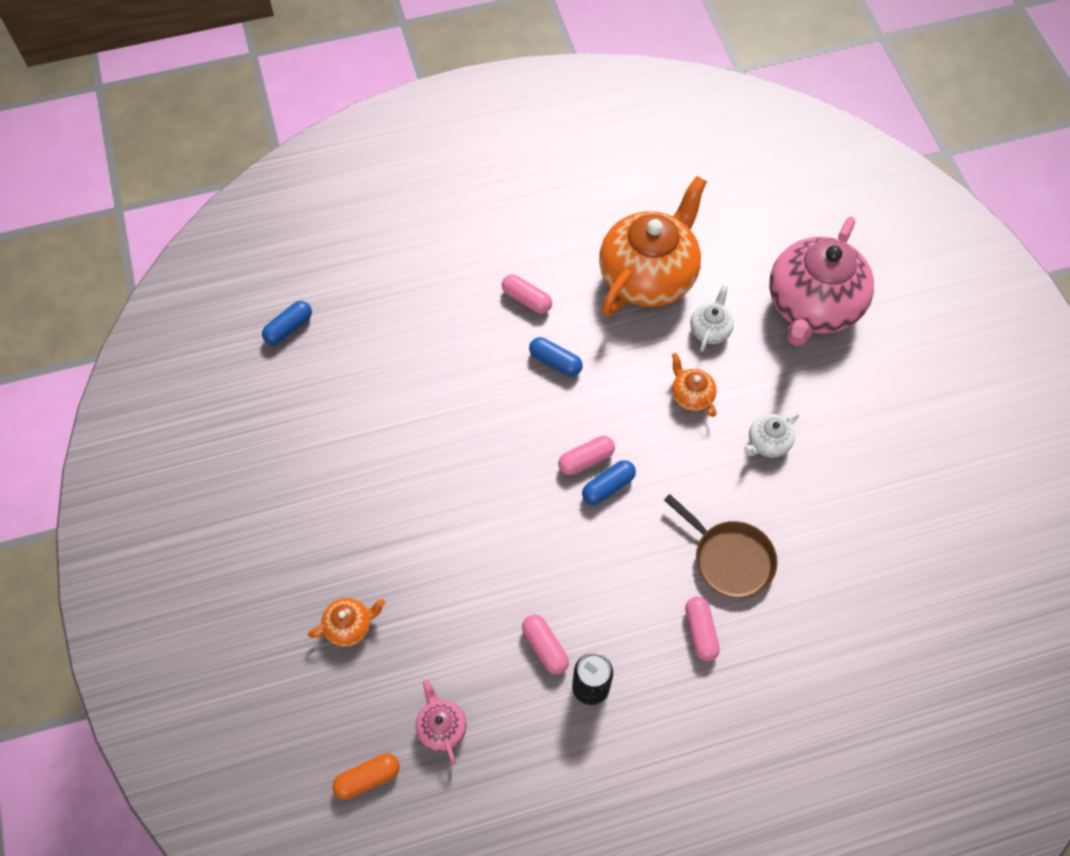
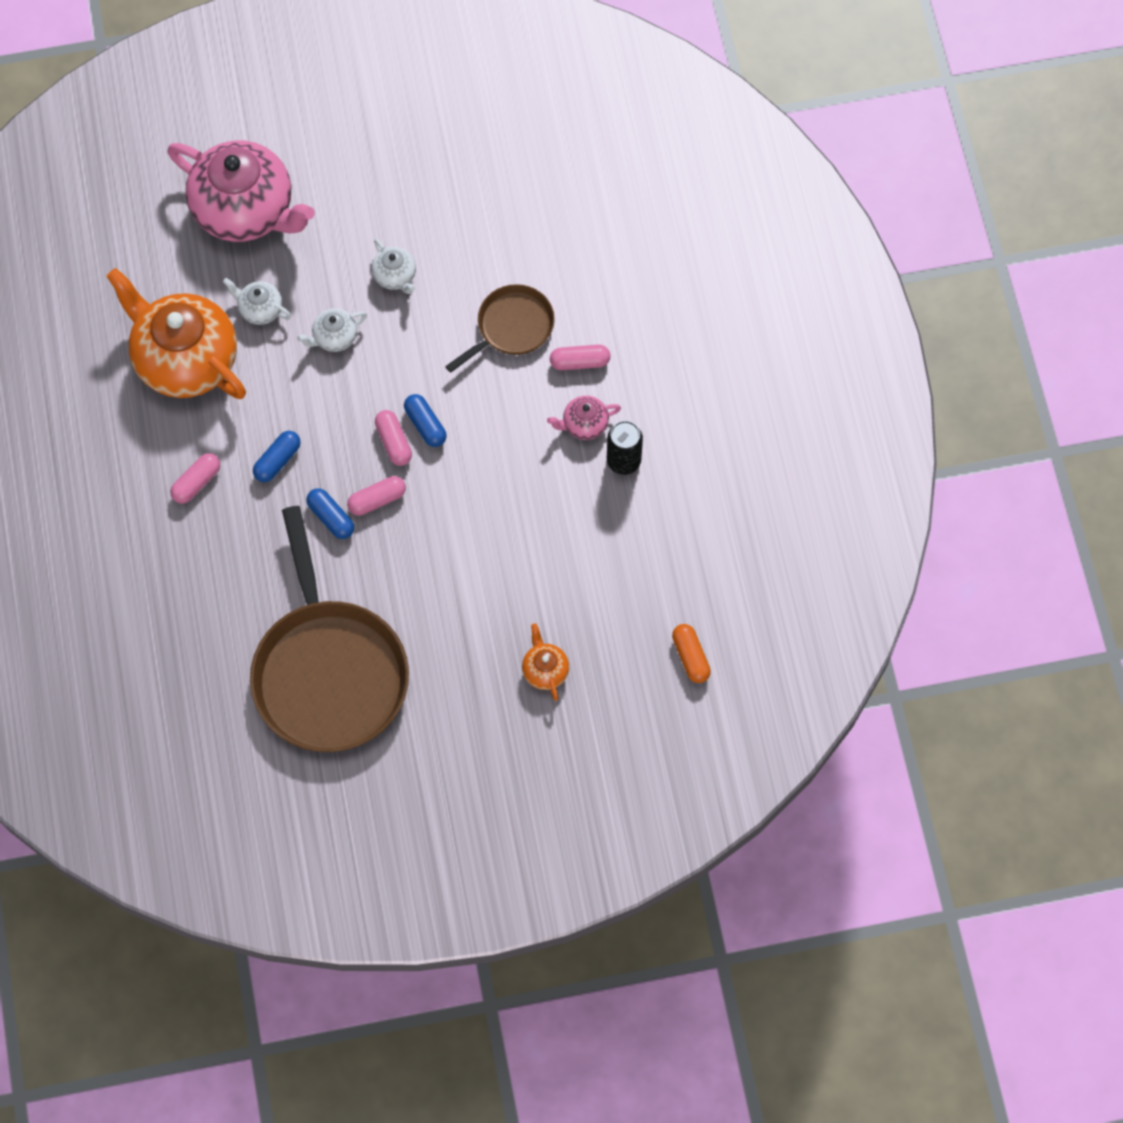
camera: 85 degrees left, 5 degrees up
(289, 328) = (197, 728): blue capsule -> blue capsule (331, 518)
(344, 427) = (328, 672): none -> brown pan
(441, 727) = (649, 591): pink teapot -> pink teapot (584, 424)
(545, 647) = (582, 496): pink capsule -> pink capsule (377, 500)
(691, 395) = (334, 337): orange teapot -> white teapot

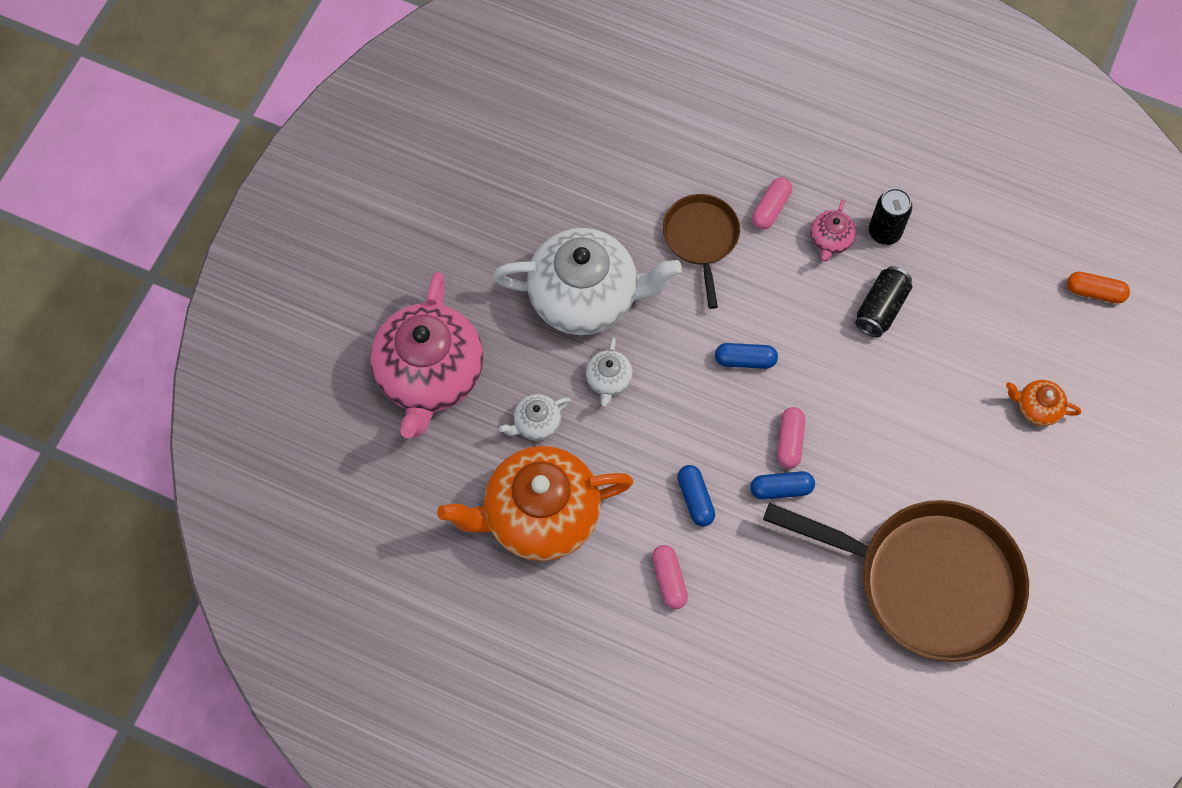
camera: 55 degrees left, 0 degrees up
(246, 210) = (430, 375): pink teapot -> pink teapot turned 120 degrees clockwise
(393, 442) = (744, 395): pink capsule -> none
(395, 276) = (586, 297): white teapot -> white teapot, size x2.37
(549, 499) = (881, 308): none -> black can

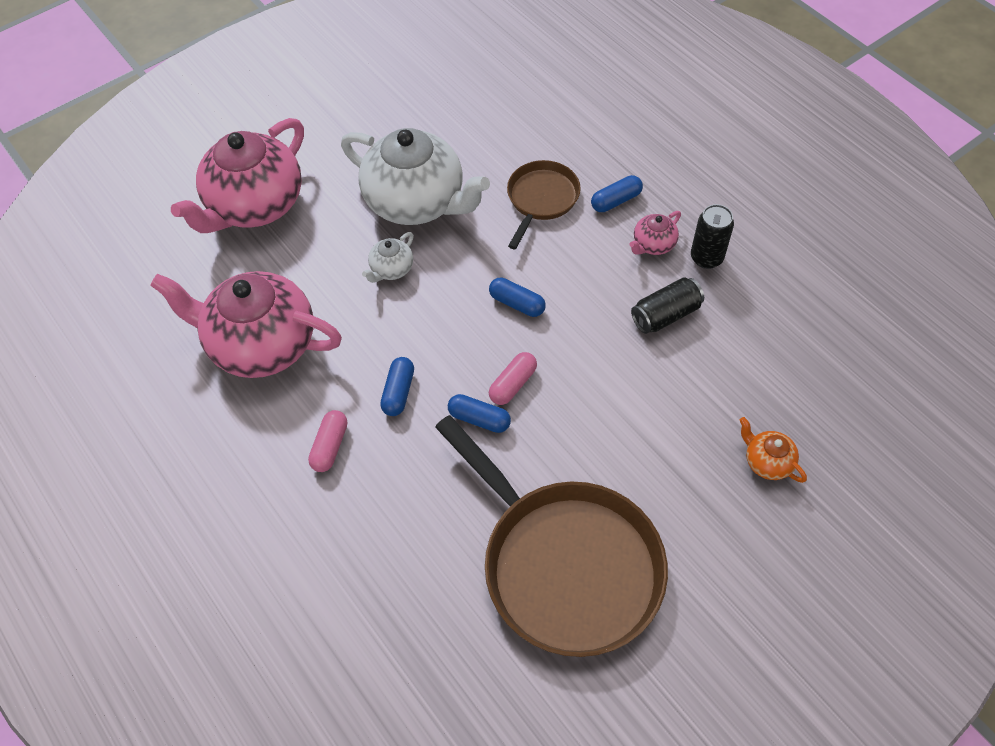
camera: 30 degrees right, 10 degrees down
(536, 423) = (310, 275): white teapot -> none
(539, 515) = (260, 344): orange teapot -> pink teapot
(770, 208) = (616, 201): pink capsule -> blue capsule
(1094, 292) = (883, 388): orange capsule -> none

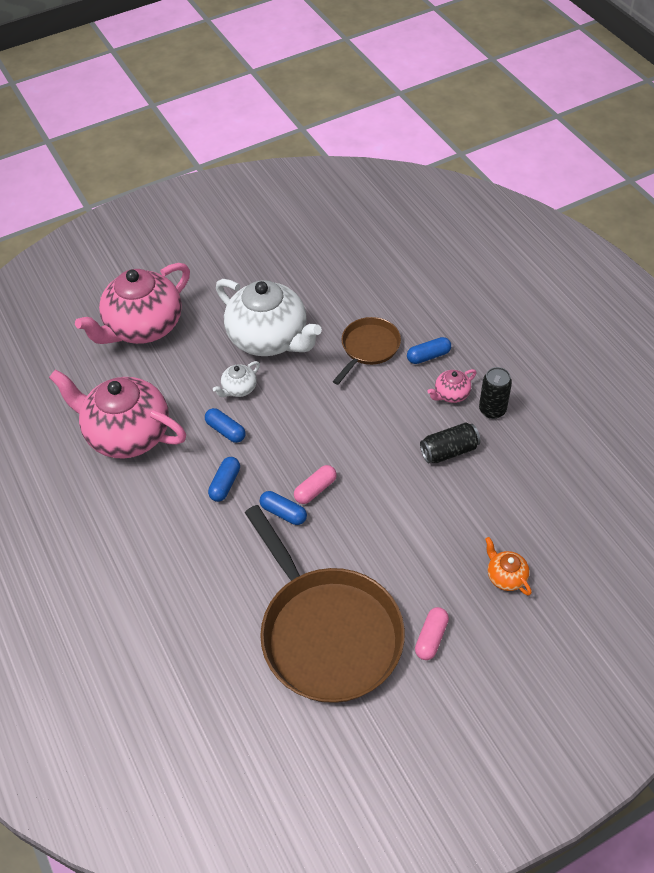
camera: 10 degrees right, 5 degrees down
(330, 446) = (164, 518): pink capsule -> pink capsule (431, 638)
(517, 303) = (332, 427): blue capsule -> blue capsule (226, 430)

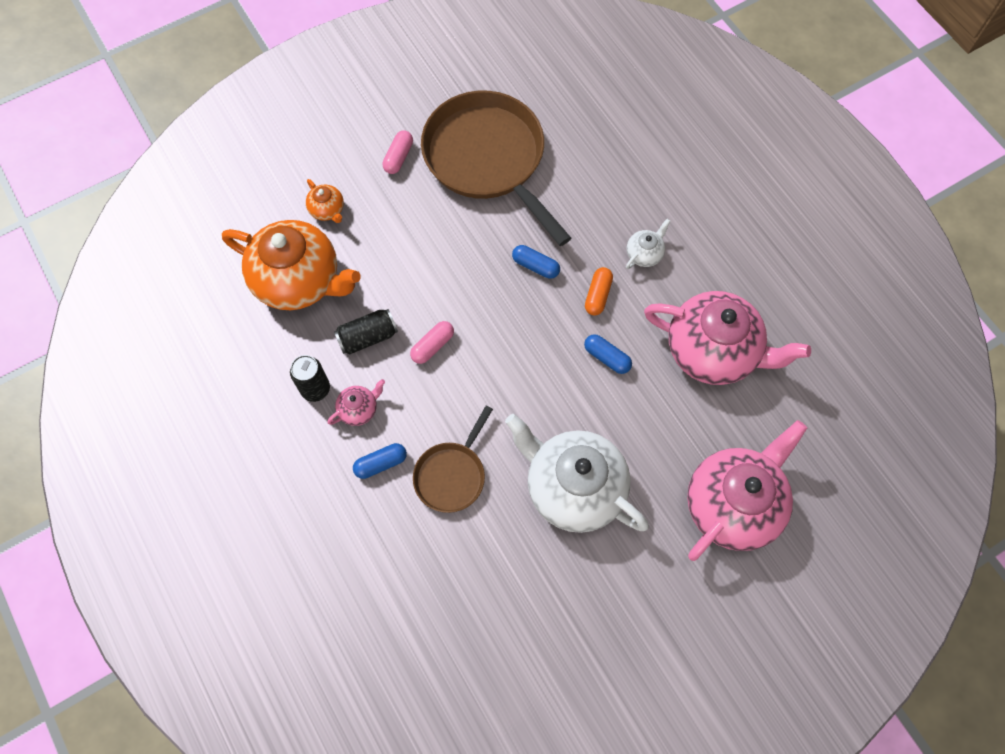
camera: 175 degrees right, 15 degrees up
(225, 484) = (598, 295): blue capsule -> orange capsule
(239, 389) = (600, 412): white teapot -> white teapot (644, 253)
(315, 489) = (505, 291): pink capsule -> pink capsule (432, 346)
(523, 503) = (299, 280): none -> orange teapot

